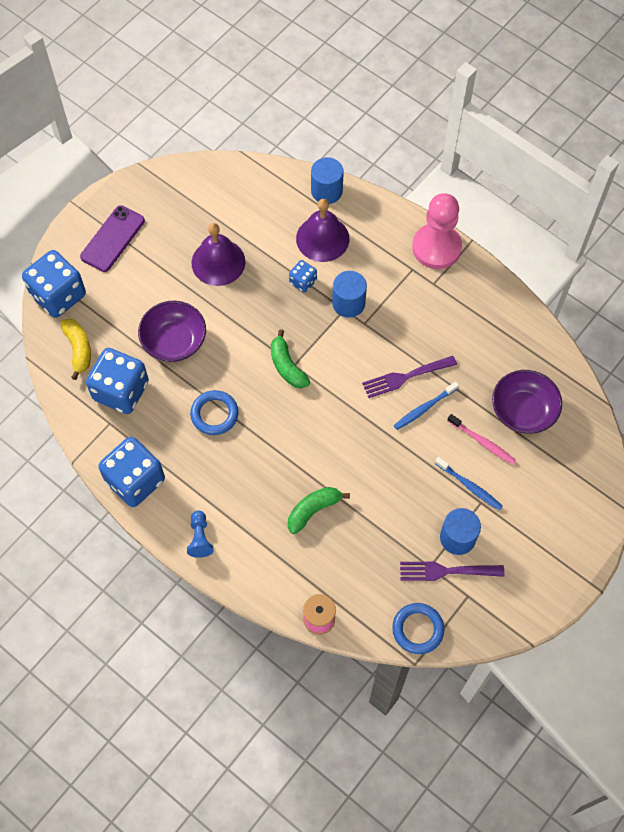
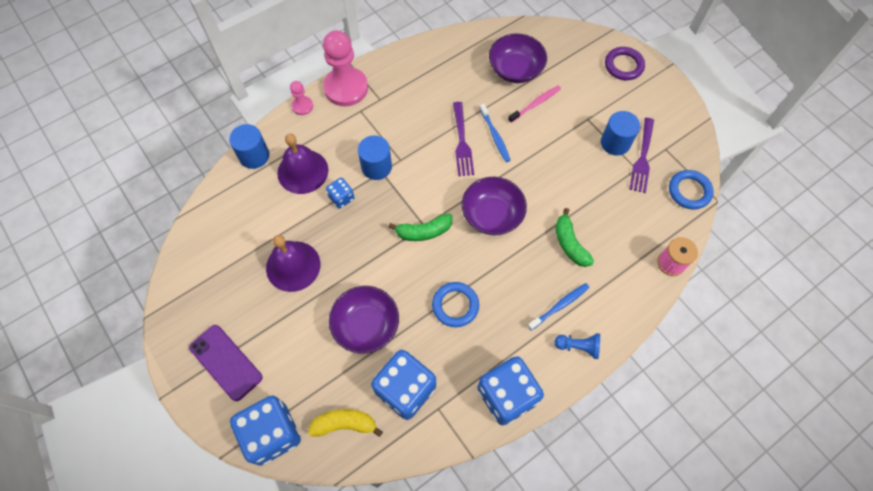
camera: 75 degrees left, 0 degrees up
(325, 426) = (492, 215): none -> purple bowl
(399, 214) = (302, 106): none -> pink pawn
(469, 486) = (572, 123): blue toothbrush -> blue toothbrush (559, 306)
(574, 531) = (623, 66): none -> purple ring

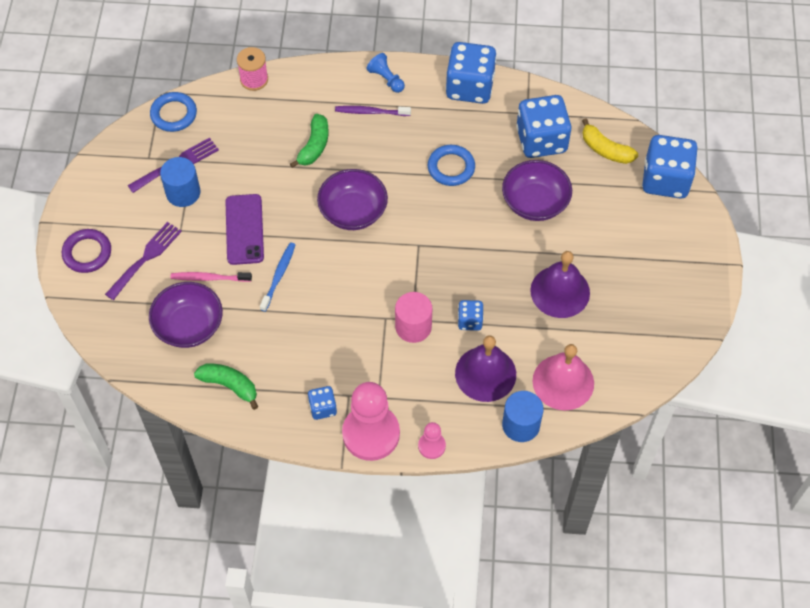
camera: 140 degrees left, 5 degrees down
(226, 362) = (670, 254): purple phone -> purple phone (244, 229)
(245, 202) = (563, 382): none -> pink bell
(376, 167) = (413, 327): blue cylinder -> pink cylinder
(388, 82) = (323, 408): none -> blue dice
(424, 231) = (423, 240): green banana -> green banana (230, 385)
(462, 142) = (313, 293): purple fork -> purple fork (145, 258)
(559, 306) = (371, 112): blue toothbrush -> purple toothbrush

